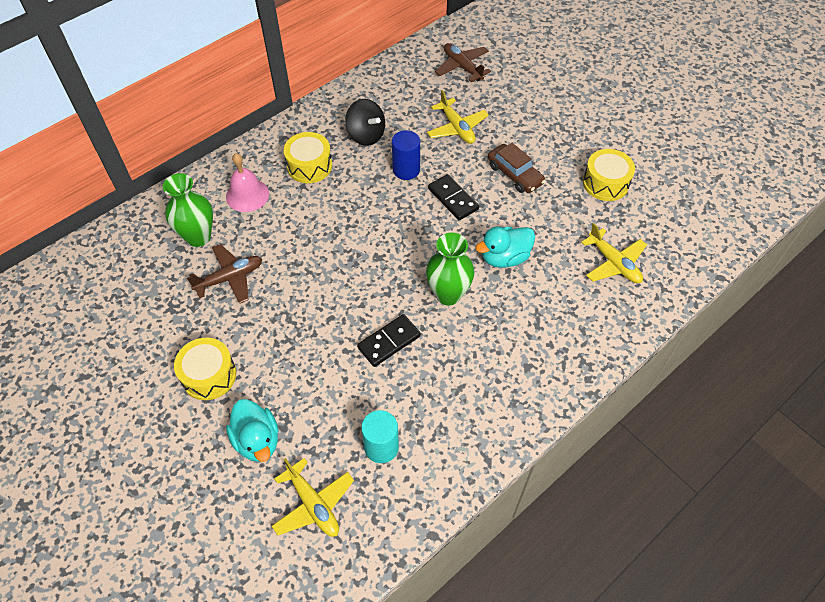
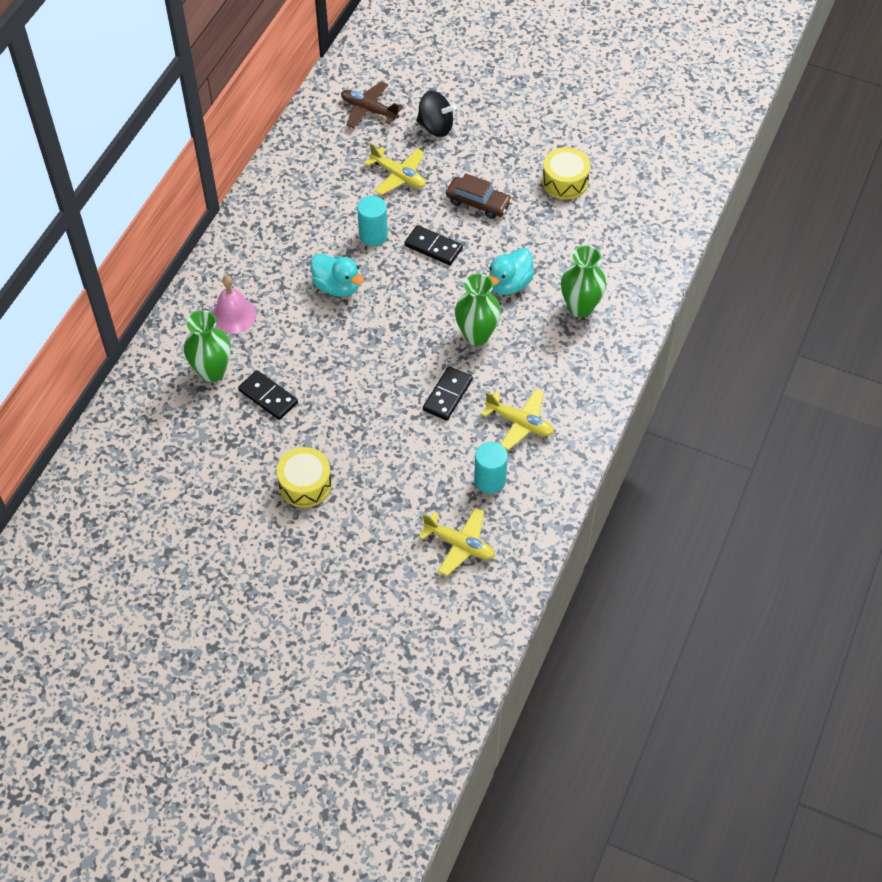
camera: 25 degrees left, 0 degrees up
(230, 278) = (268, 396): brown plane -> black domino
(257, 440) = (382, 517): turquoise duck -> turquoise duck (337, 287)
(309, 166) = (277, 265): yellow drum -> none
(366, 135) = (314, 214): black spinning top -> black spinning top (435, 127)
(406, 170) = (373, 235): blue cylinder -> turquoise cylinder
(562, 305) = (580, 307): none -> green vase
(614, 263) = (607, 253): yellow plane -> yellow plane (520, 423)

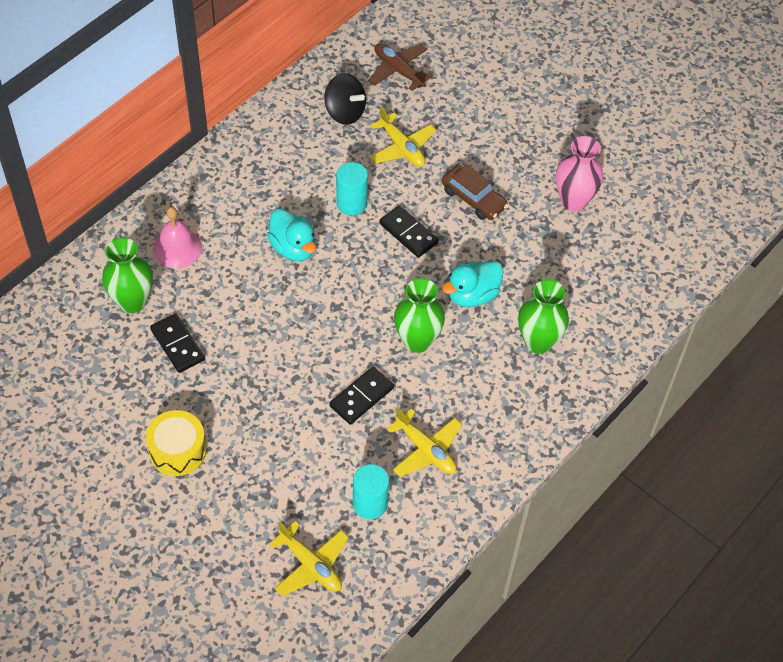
camera: 15 degrees right, 0 degrees up
(435, 127) = (460, 106): black spinning top -> black spinning top (345, 112)
(565, 181) = (573, 201): yellow drum -> pink vase

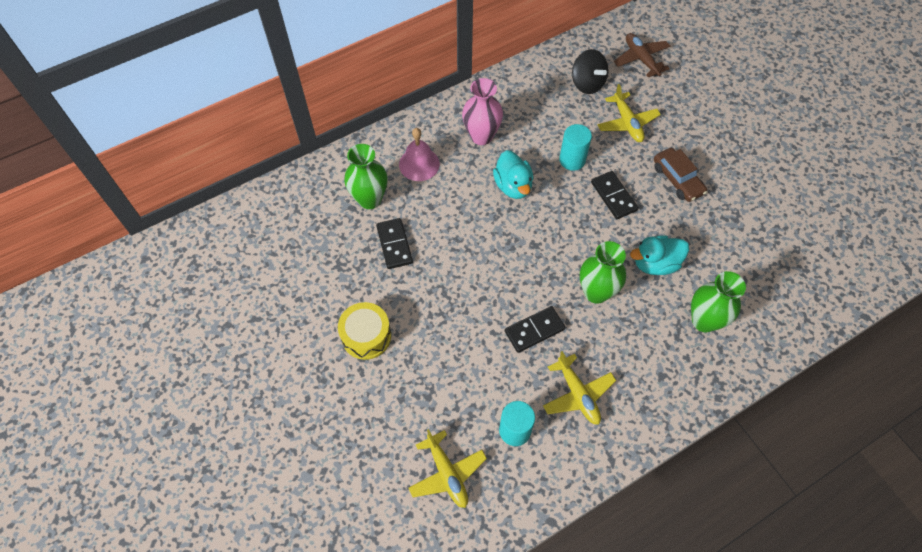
camera: 20 degrees right, 5 degrees up
(573, 201) = (766, 202): pink vase -> pink vase (481, 136)

